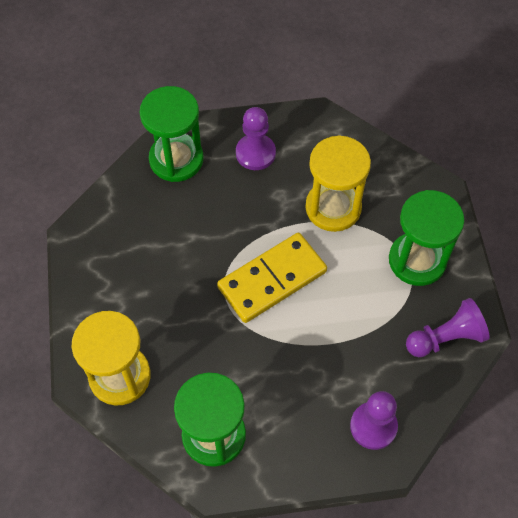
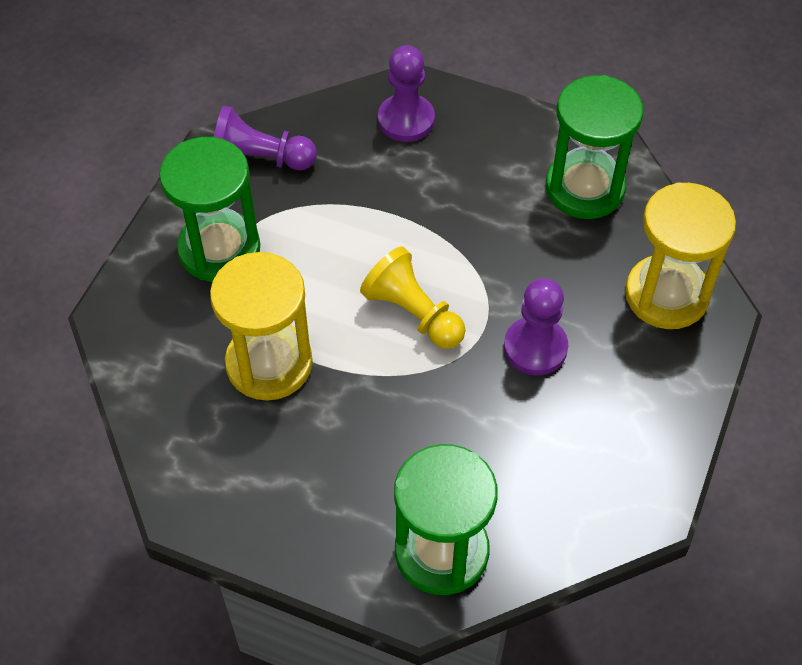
camera: 150 degrees left, 5 degrees down
(255, 153) = (318, 498): purple pawn -> purple pawn (535, 348)
(272, 280) = (413, 313): yellow domino -> yellow pawn

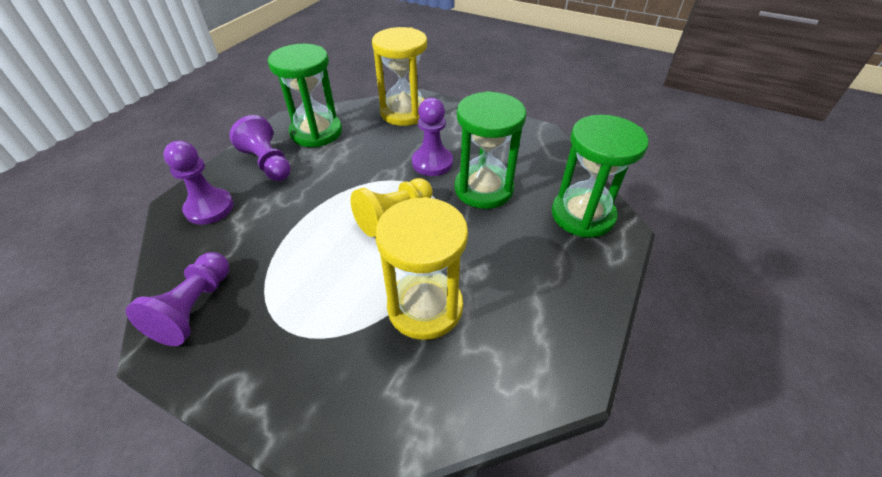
camera: 85 degrees left, 10 degrees down
(219, 249) = (289, 344): green hourglass -> green hourglass (483, 189)
(501, 151) = (268, 163): none -> purple pawn

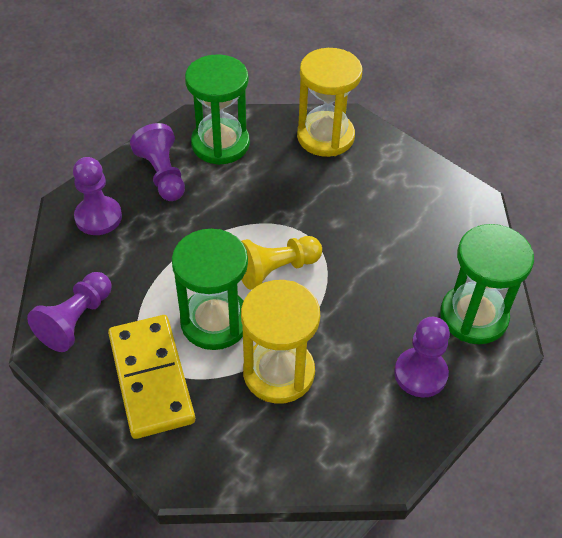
camera: 15 degrees right, 5 degrees up
(289, 348) = (151, 378): none -> yellow domino
(432, 163) = (336, 213): purple pawn -> purple pawn (420, 374)
(483, 189) = (380, 260): green hourglass -> green hourglass (215, 321)

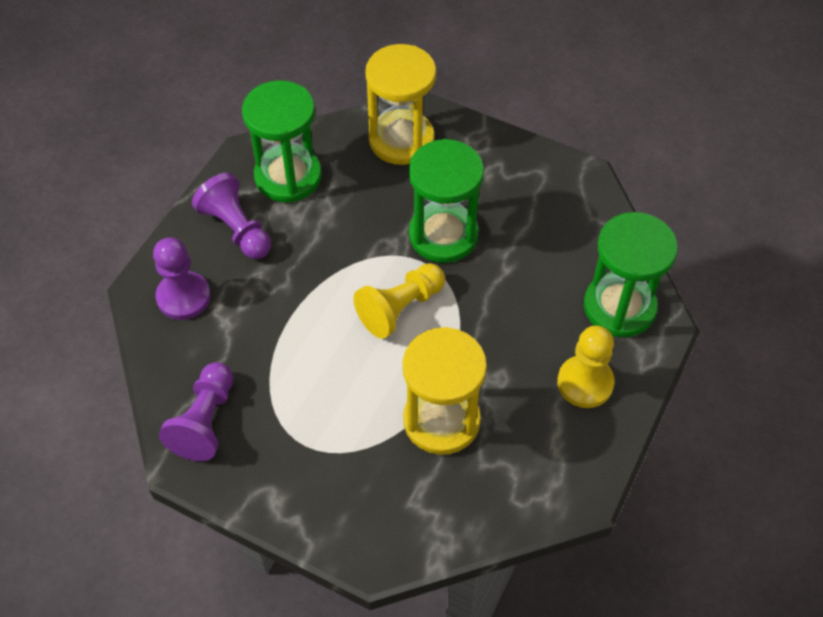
camera: 15 degrees left, 5 degrees up
(151, 378) = (310, 463): yellow domino -> none
(215, 321) = (355, 383): green hourglass -> green hourglass (443, 235)
(420, 374) = (585, 383): purple pawn -> yellow pawn

